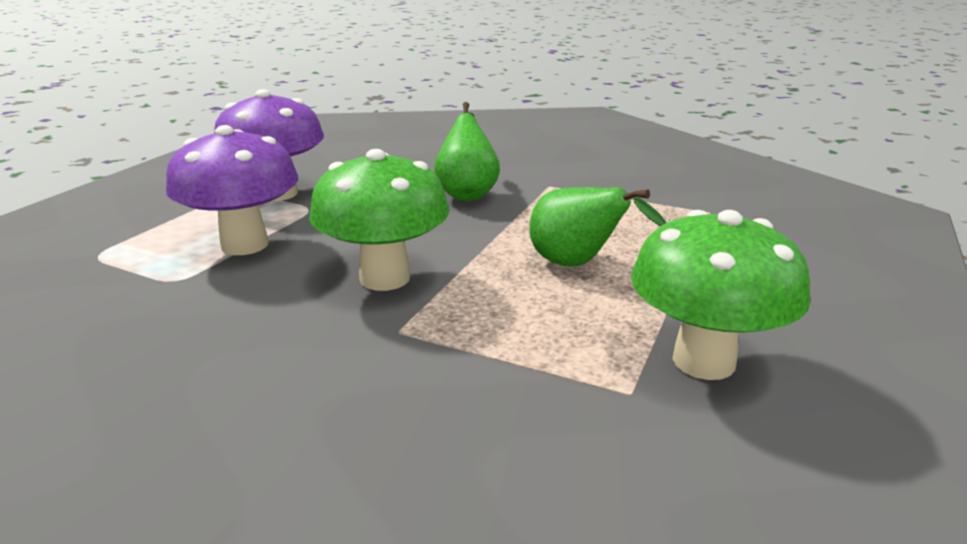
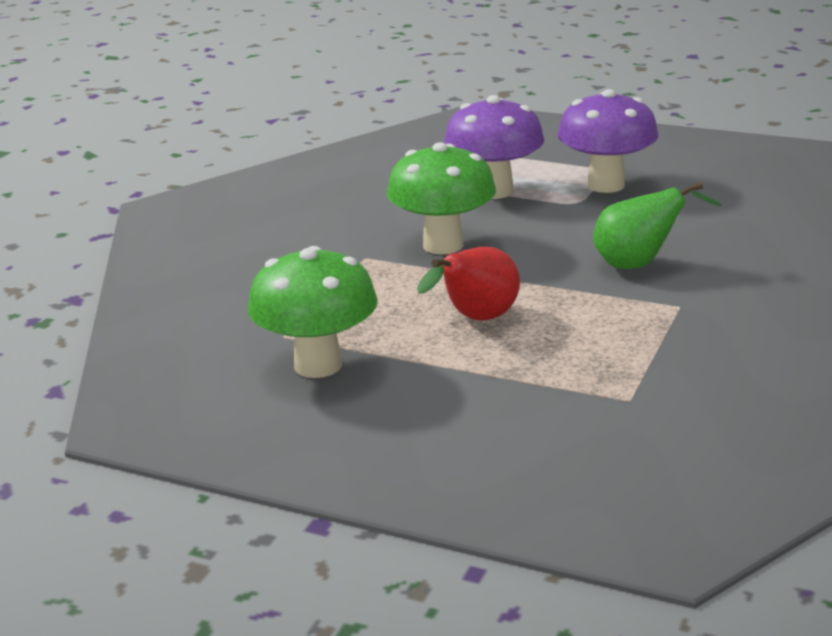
camera: 90 degrees right, 0 degrees up
(577, 265) = (475, 320): green pear -> red pear

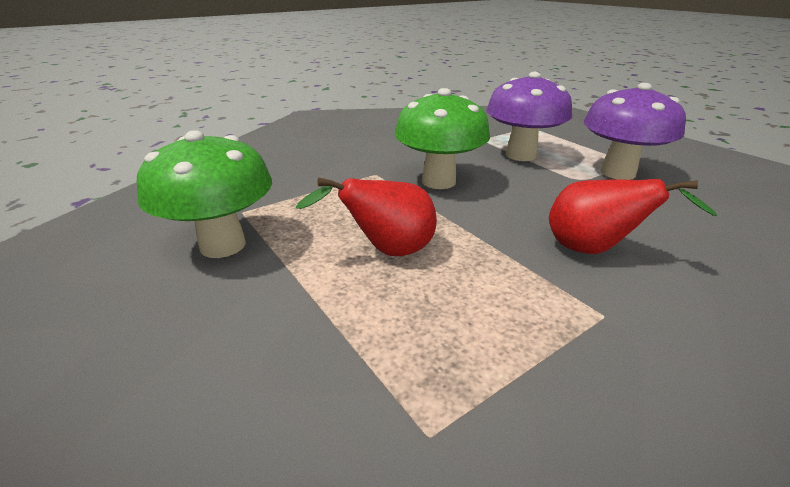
camera: 30 degrees right, 5 degrees up
(639, 264) = (593, 250): green pear -> red pear

